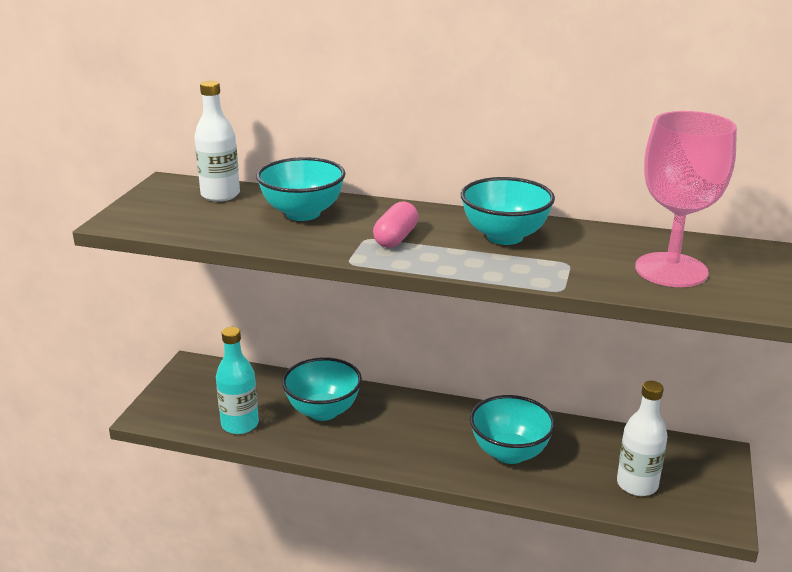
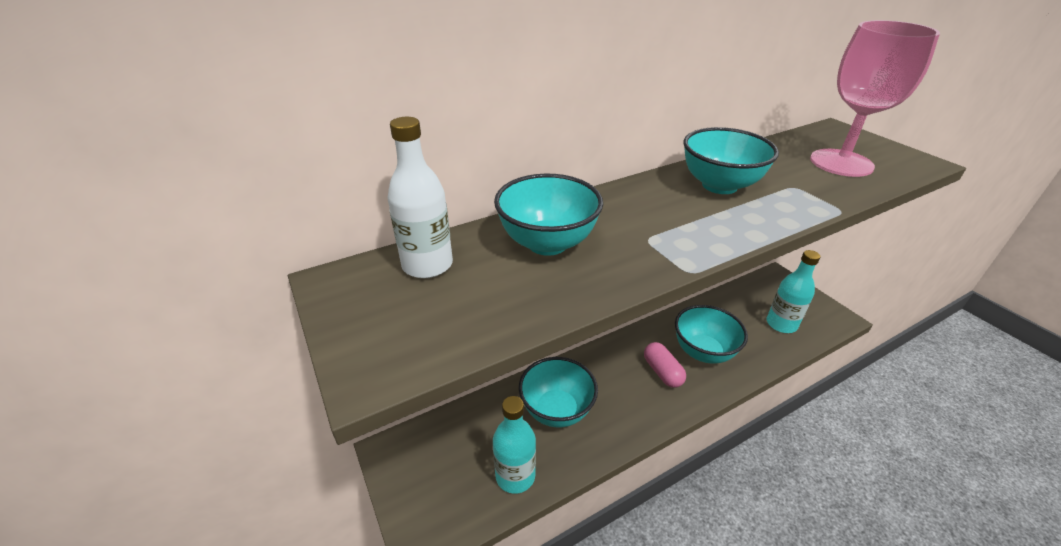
camera: 45 degrees left, 10 degrees up
(396, 238) = (665, 226): pink capsule -> pink capsule (662, 372)
(637, 484) = (781, 324): white bottle -> turquoise bottle

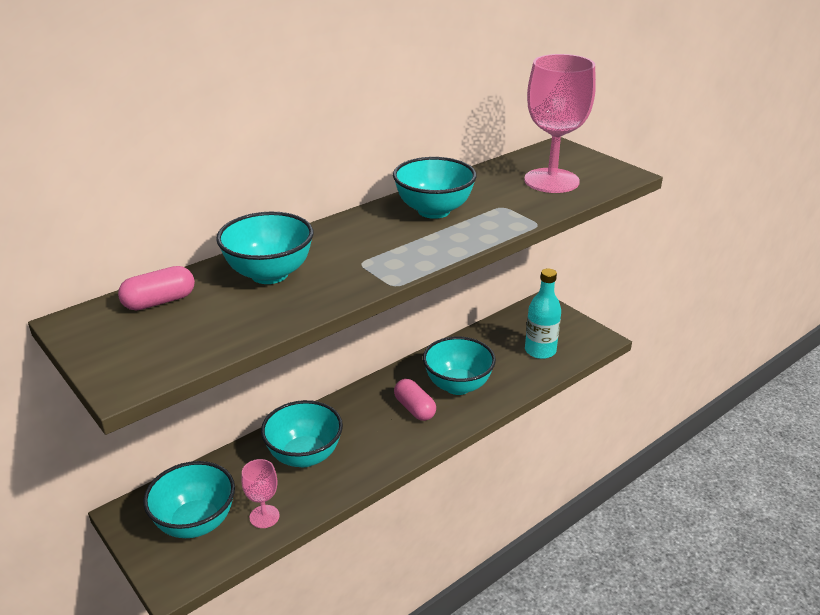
camera: 10 degrees left, 5 degrees down
(427, 265) = (159, 302): white bottle -> pink capsule
(449, 472) = (195, 523): none -> turquoise bowl
(515, 476) = (264, 516): turquoise bottle -> pink goblet

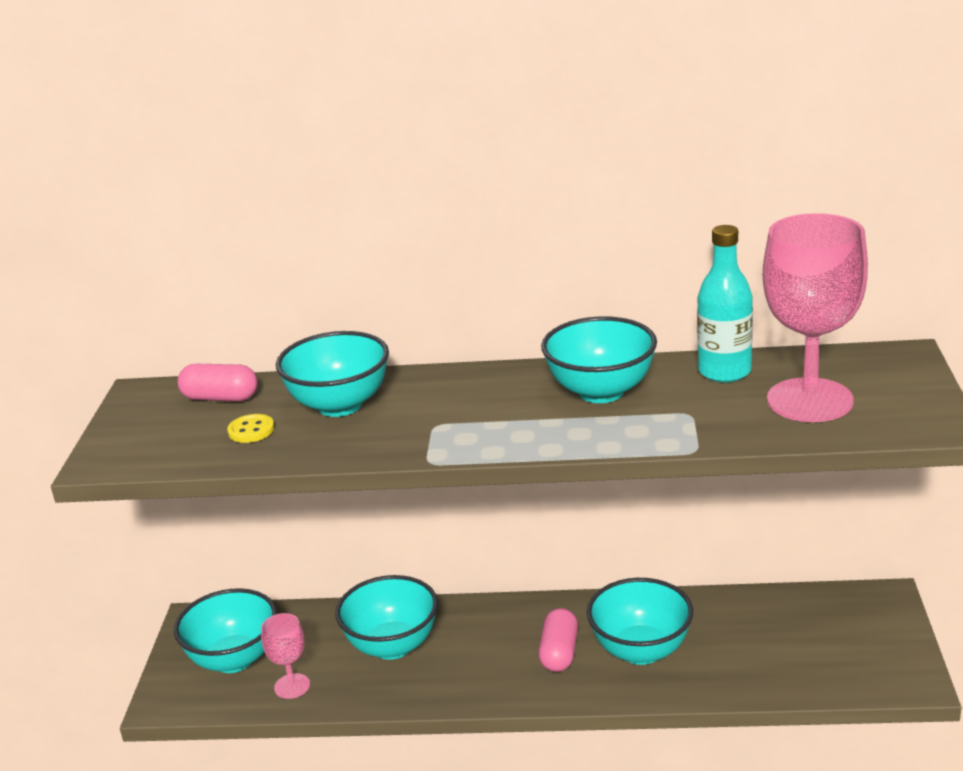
camera: 45 degrees right, 5 degrees down
(225, 313) = (251, 430): none -> yellow button
(540, 351) = (802, 657): turquoise bottle -> turquoise bottle (724, 372)

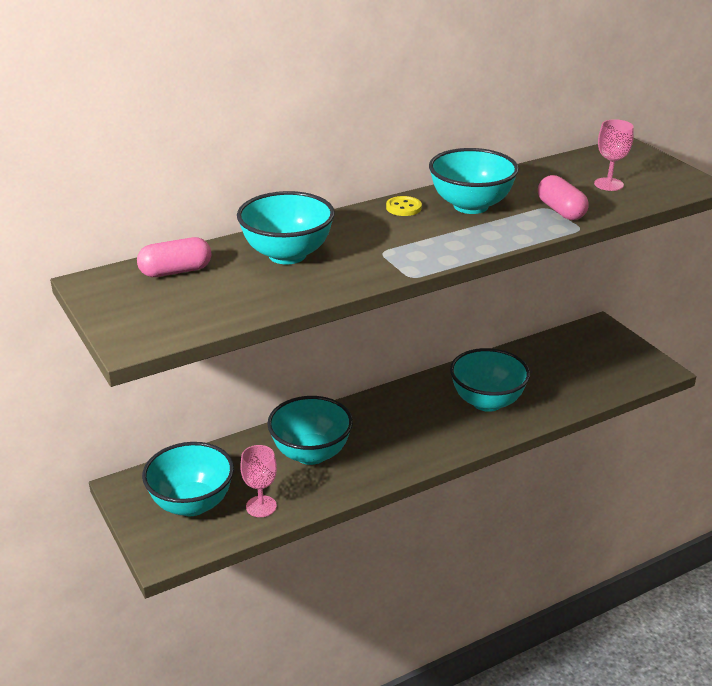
camera: 35 degrees left, 5 degrees up
(251, 430) = (238, 288): yellow button -> yellow button (403, 208)
(559, 653) = (435, 420): pink capsule -> pink capsule (561, 210)
(724, 372) = (534, 178): turquoise bottle -> none
(809, 400) = (608, 184): pink goblet -> pink goblet, size x0.48

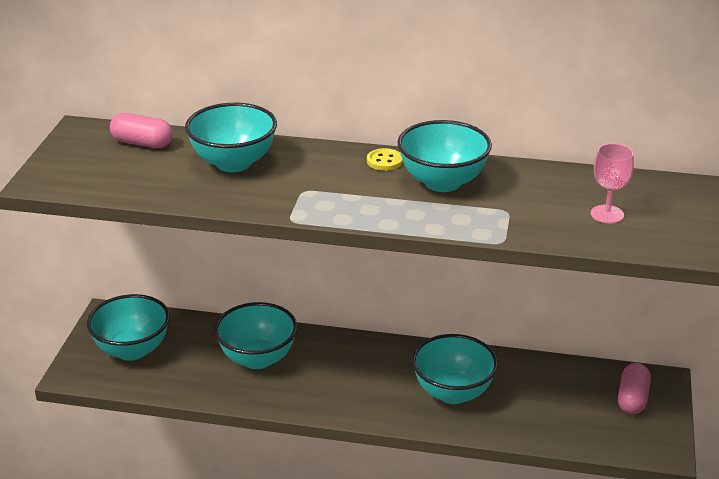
camera: 40 degrees right, 0 degrees up
(261, 506) = (173, 378): pink goblet -> none
(561, 210) = (514, 219): pink capsule -> pink capsule (632, 399)

